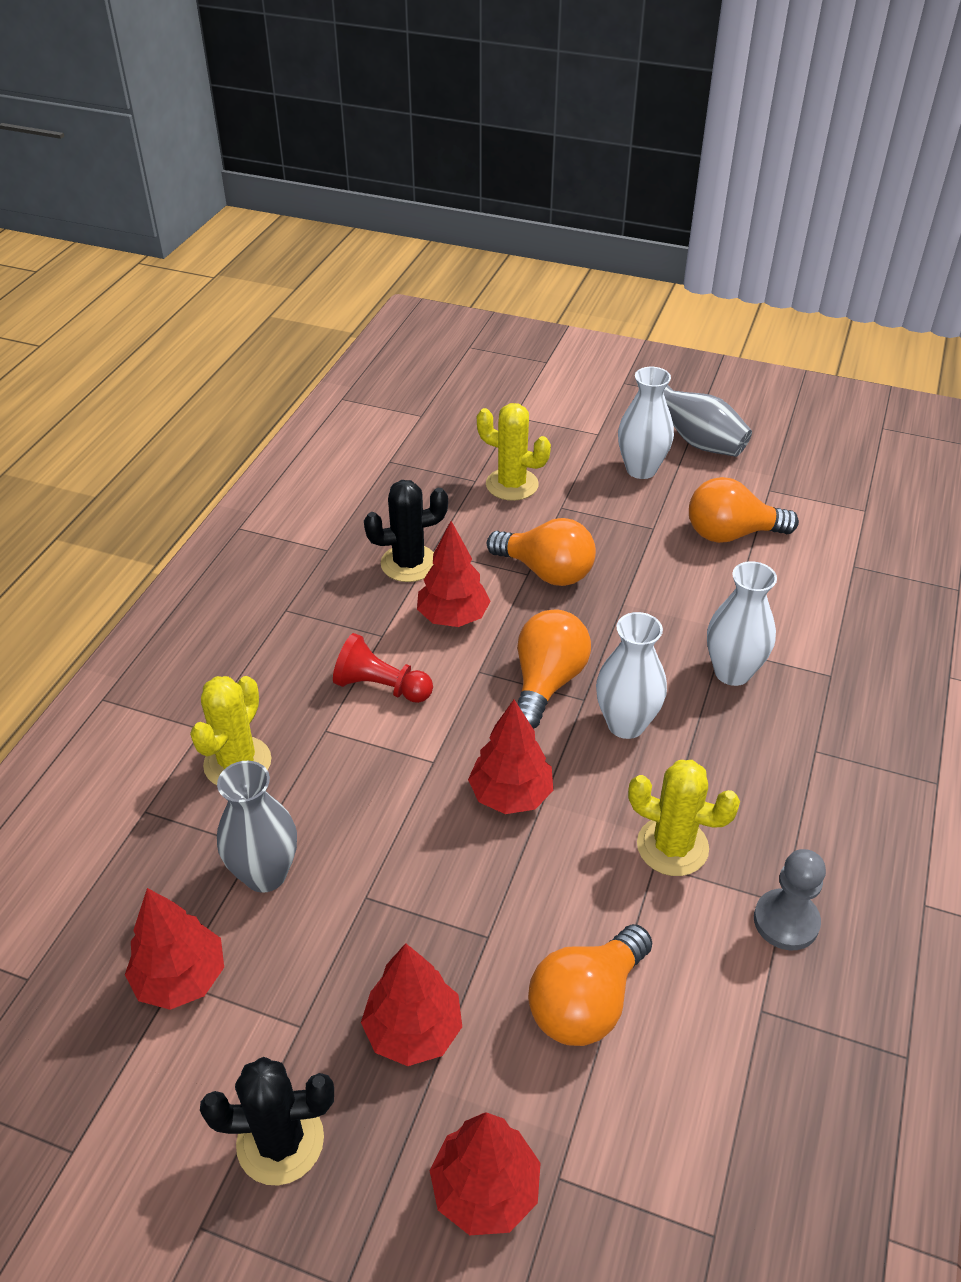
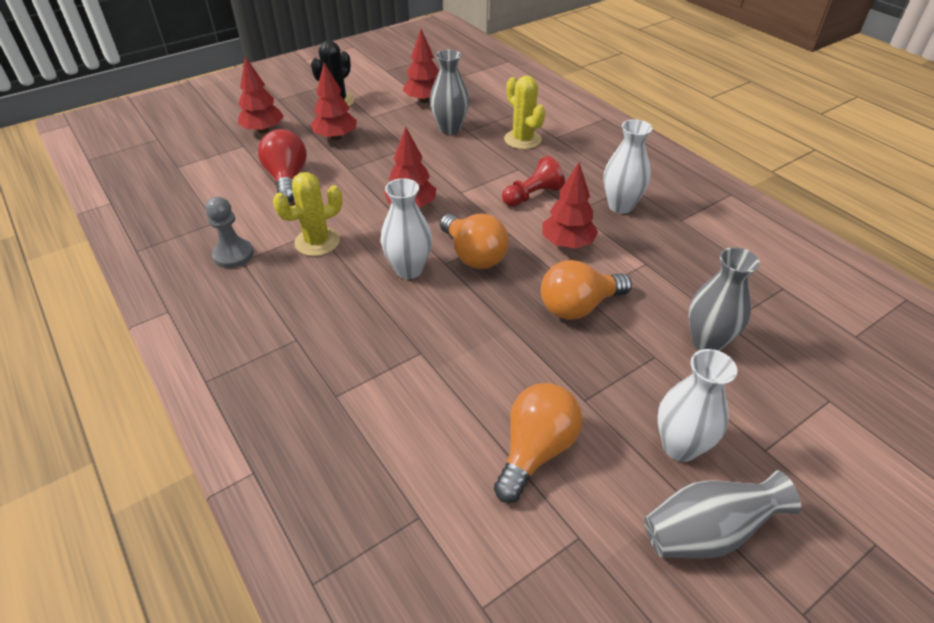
camera: 125 degrees right, 0 degrees up
(409, 563) = (639, 247): black cactus -> none
(512, 485) = (707, 342): yellow cactus -> grey vase
(586, 1003) = (287, 179): orange light bulb -> red light bulb
(732, 672) = (394, 343): white vase -> white vase (620, 206)

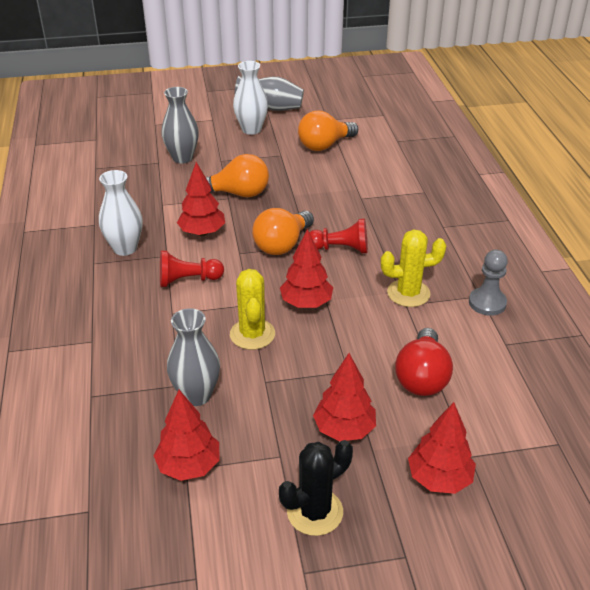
camera: 155 degrees left, 5 degrees down
(409, 269) = (340, 249): white vase -> red pawn
(473, 255) = (282, 245): orange light bulb -> orange light bulb turned 135 degrees counterclockwise
(522, 140) = (131, 349): yellow cactus -> yellow cactus (252, 334)

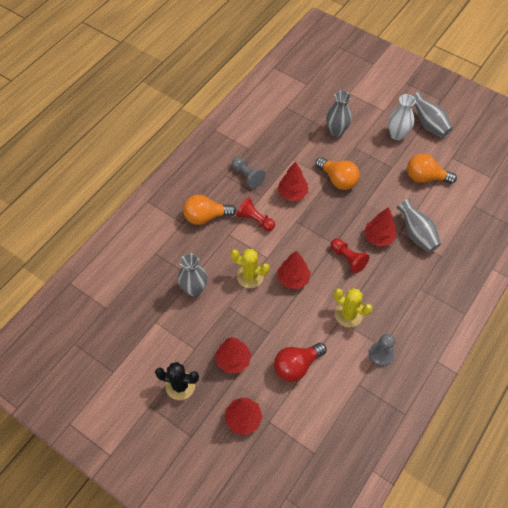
camera: 45 degrees right, 20 degrees up
(125, 248) = (247, 176): white vase -> grey pawn
(189, 466) = (157, 321): red tree -> red tree (378, 237)
(252, 334) = (250, 276): yellow cactus -> yellow cactus turned 75 degrees clockwise
(282, 245) = (322, 233): orange light bulb -> orange light bulb (206, 216)
(378, 189) = (416, 234): none -> grey vase

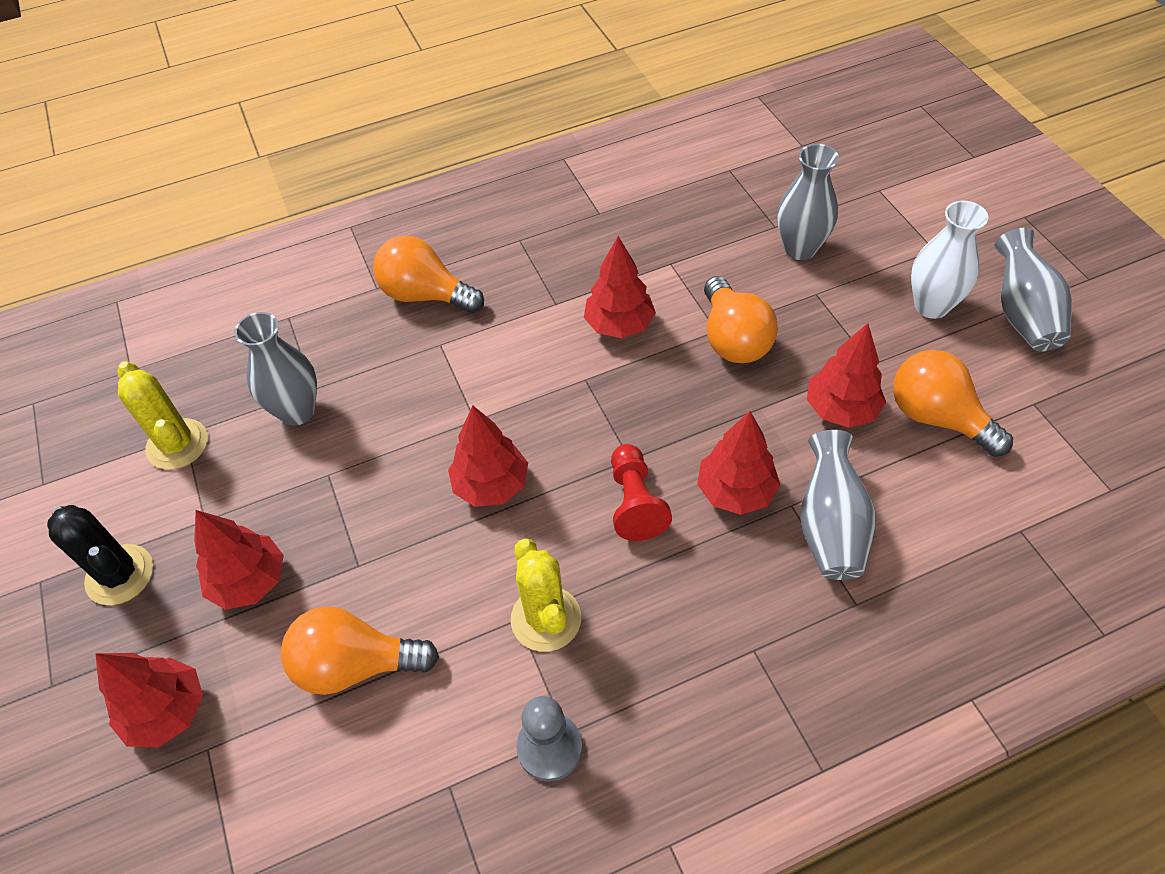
camera: 35 degrees right, 5 degrees down
(247, 176) = (558, 258): grey pawn -> none
(250, 276) = (414, 438): yellow cactus -> yellow cactus (177, 444)
(255, 220) = (509, 340): red pawn -> none
(296, 366) = (355, 665): red light bulb -> orange light bulb
(392, 190) = (841, 409): none -> red tree

